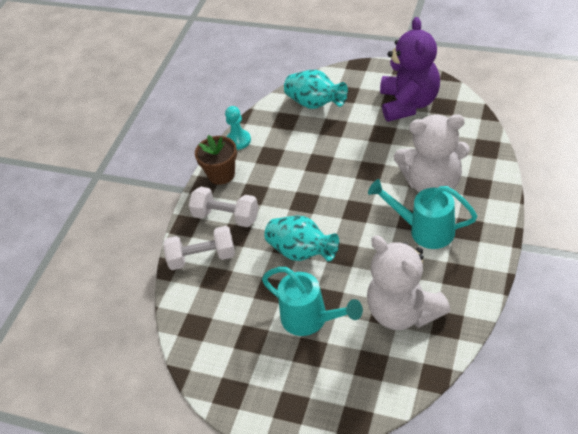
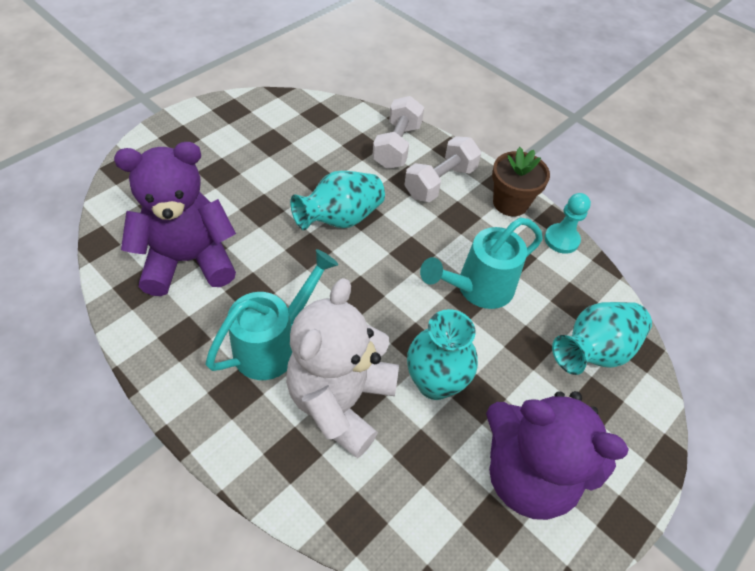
camera: 105 degrees right, 5 degrees up
(310, 319) = (251, 188): turquoise watering can -> turquoise watering can (478, 288)
(388, 153) = (435, 383): none -> turquoise vase
(403, 312) = (188, 260): white teddy bear -> purple teddy bear

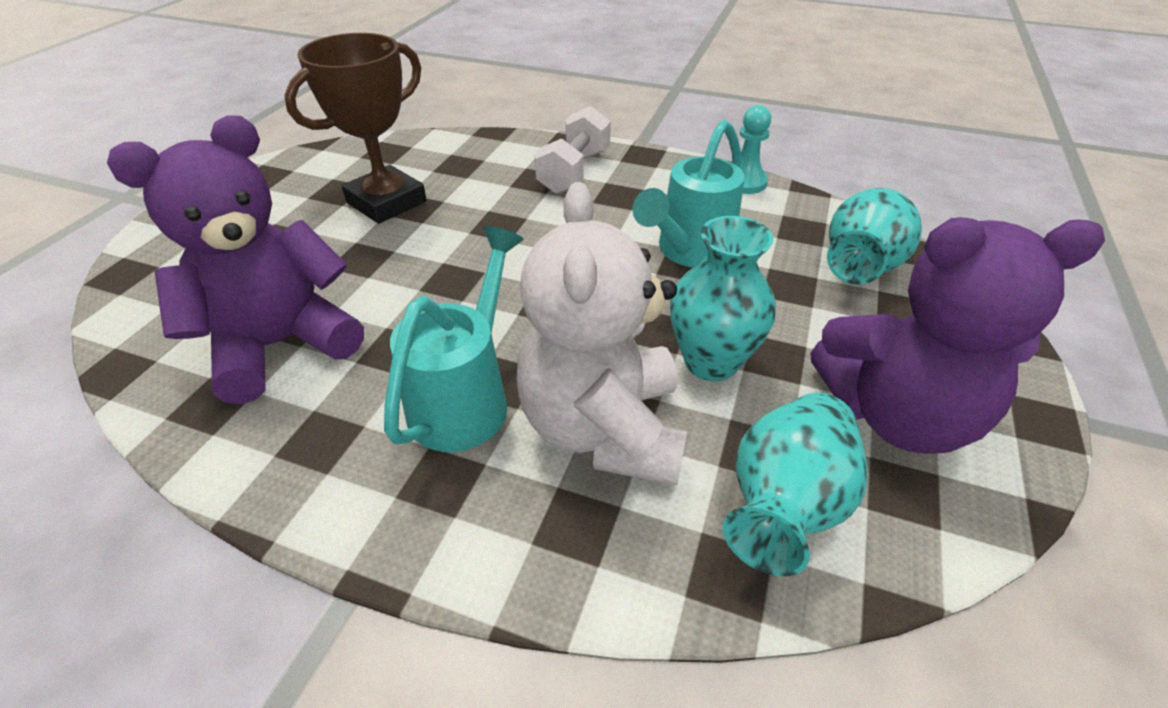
camera: 20 degrees left, 10 degrees down
(298, 164) = (386, 202): none -> brown trophy
(340, 218) = (475, 237): turquoise vase -> turquoise vase (784, 505)
(397, 146) = (501, 155): white dumbbell -> none
(510, 203) = (665, 168): brown flower pot -> none

